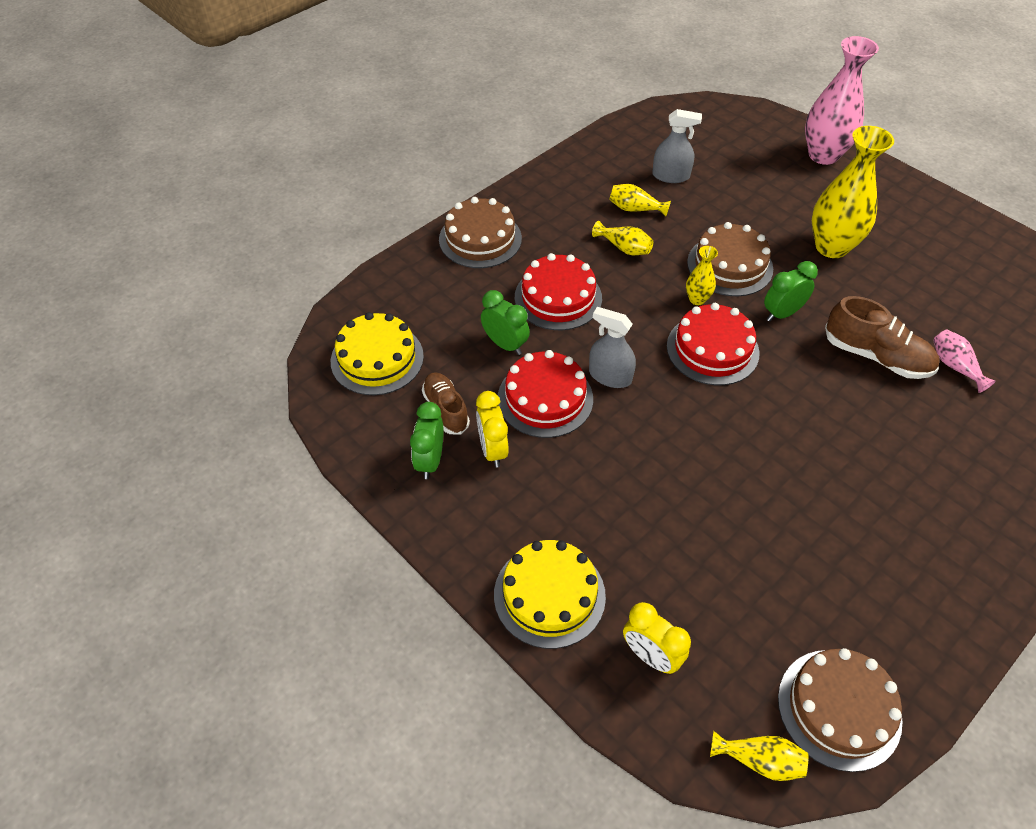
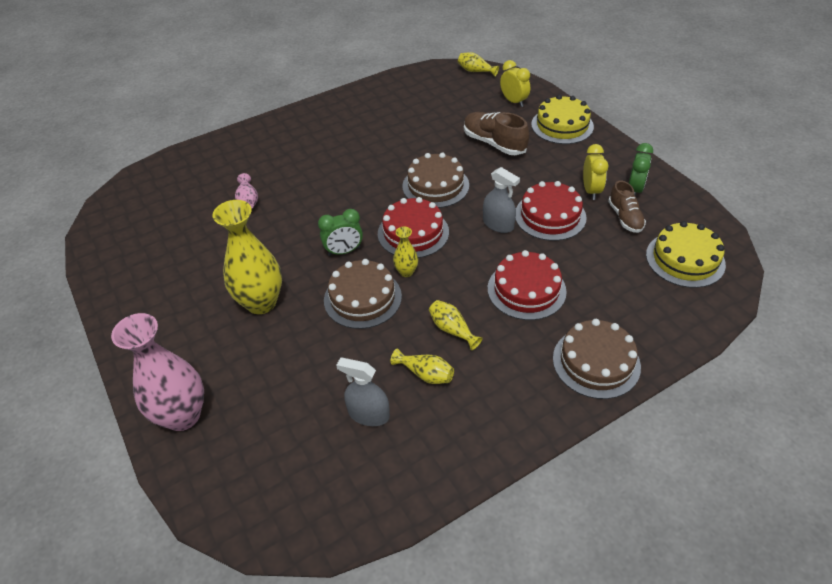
camera: 165 degrees left, 5 degrees down
(505, 344) = (577, 257): green clock -> none
(839, 709) = (432, 80): brown cake -> brown cake (435, 185)
(876, 356) = (296, 213): brown shoe -> brown shoe (494, 143)

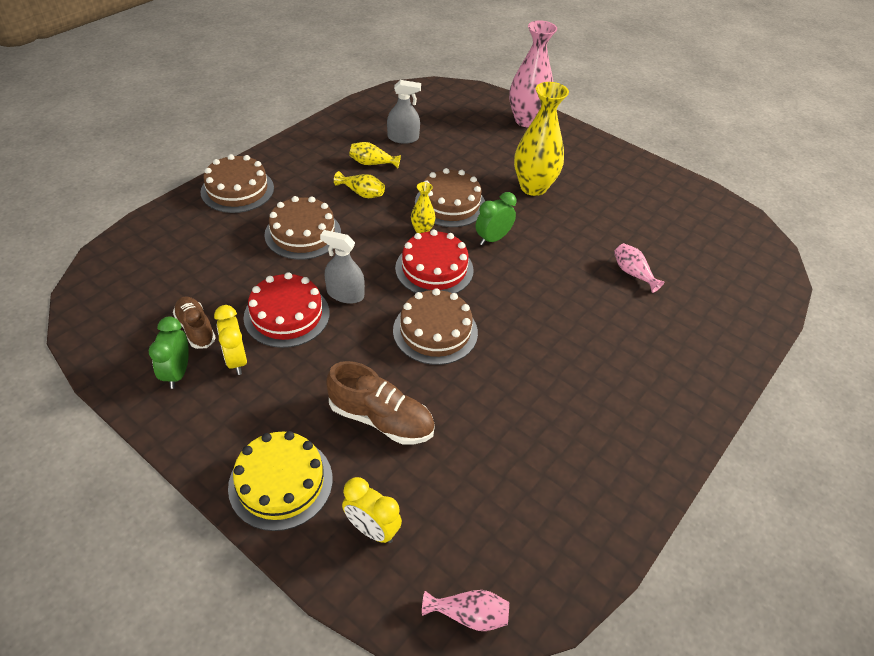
camera: 155 degrees right, 0 degrees up
(475, 71) = (469, 615): yellow vase -> pink vase
(526, 290) = (303, 233): red cake -> brown cake
(685, 259) = (135, 289): yellow cake -> none

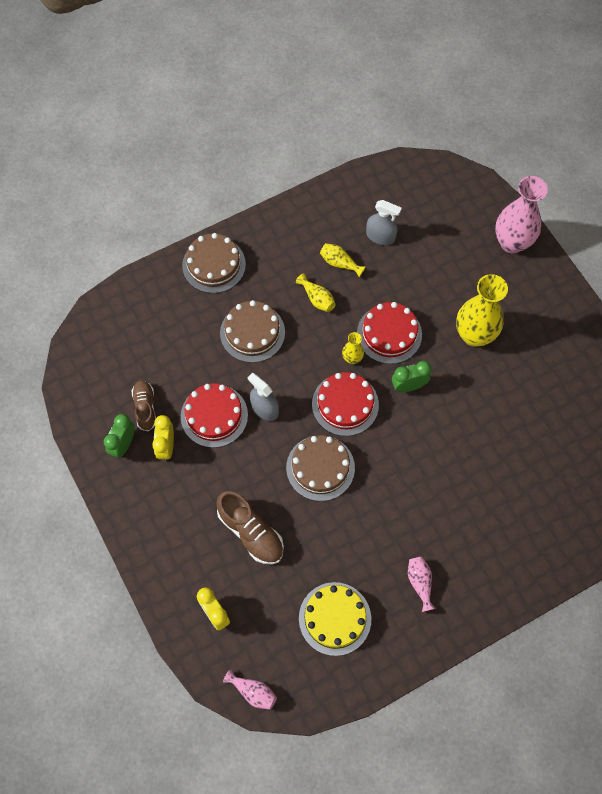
camera: 25 degrees right, 20 degrees up
(281, 482) = (168, 558): yellow cake -> yellow cake (335, 618)
(450, 204) = (389, 334): brown cake -> red cake
(633, 273) = (512, 461): pink vase -> pink vase (420, 583)

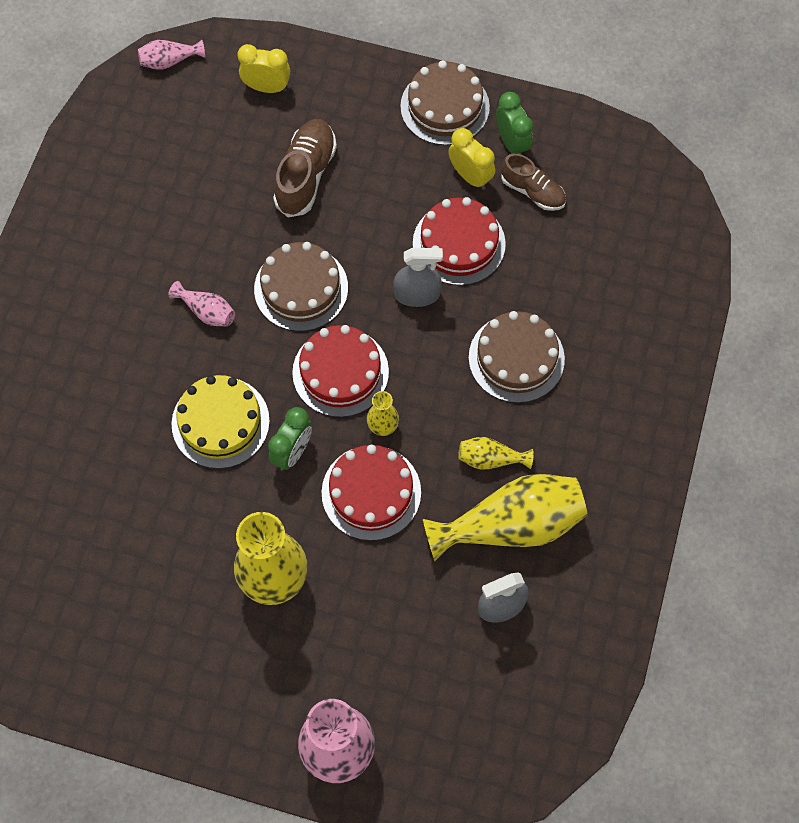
camera: 135 degrees right, 0 degrees up
(214, 265) = (641, 393): brown cake -> brown cake (445, 107)
(251, 532) = (306, 175): brown shoe -> brown shoe turned 105 degrees clockwise
(335, 618) = (153, 173): yellow cake -> yellow cake (220, 422)
(339, 263) = (511, 525): yellow vase -> yellow vase, size x2.13
(420, 583) = (99, 270): pink vase -> pink vase (207, 312)

